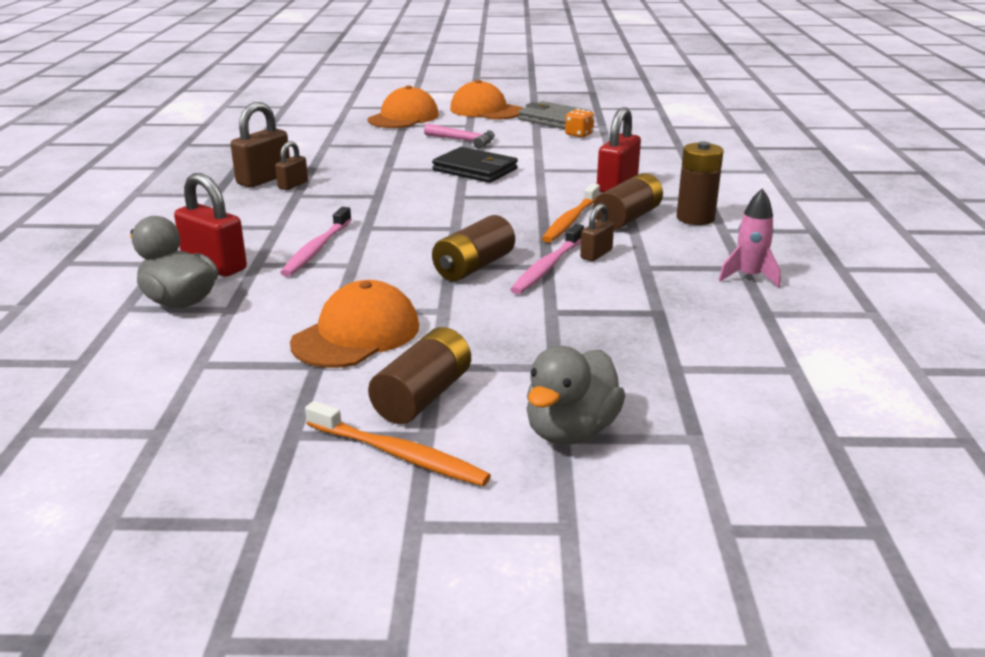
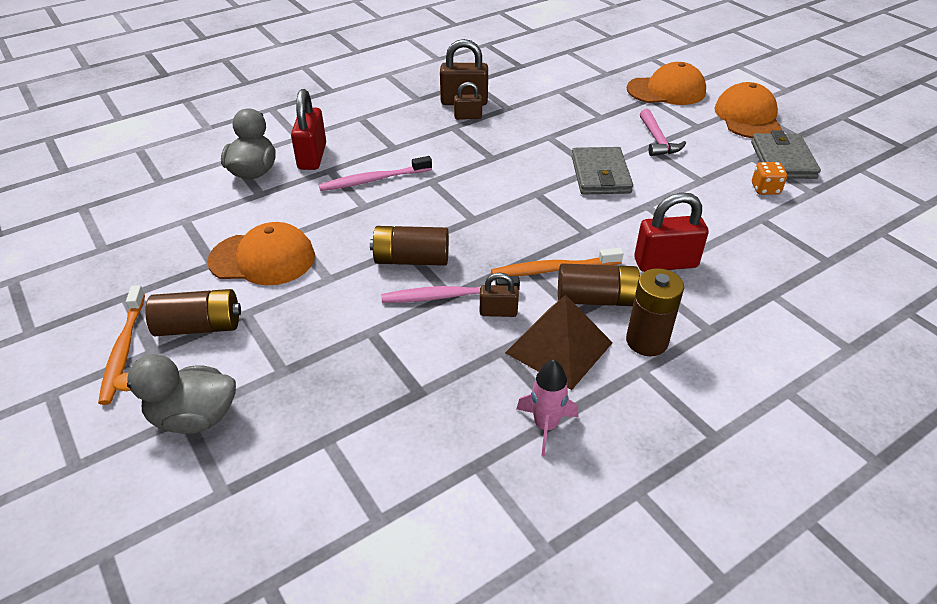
camera: 55 degrees right, 15 degrees up
(475, 170) = (600, 175): black wallet -> grey wallet
(667, 246) = (559, 347): none -> brown pyramid

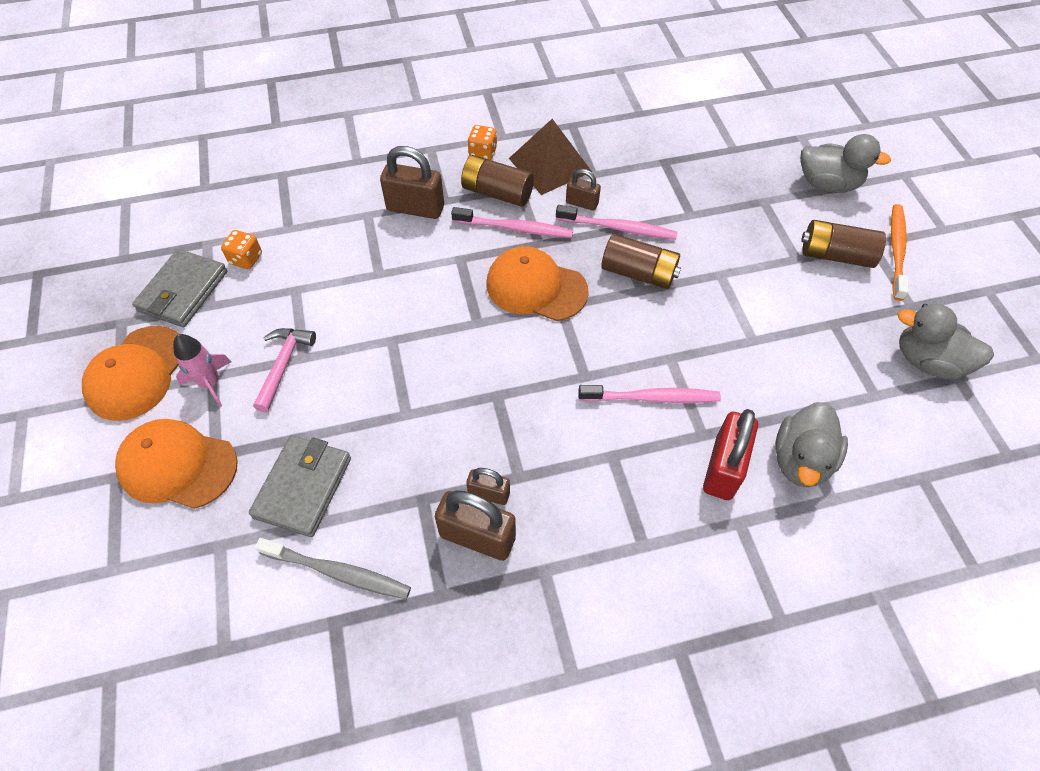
camera: 160 degrees left, 15 degrees up
(127, 253) = (928, 361): none -> grey duck
(262, 259) = (783, 314): orange cap -> orange cap (536, 287)
(533, 77) = (338, 572): none -> grey toothbrush
(545, 426) = (587, 121): pink rocket -> pink rocket (210, 383)
(553, 269) = (515, 228): orange toothbrush -> pink toothbrush
(600, 175) = (392, 328): grey wallet -> grey wallet (303, 487)
(647, 341) = (483, 152): brown battery -> orange dice
(665, 263) = (415, 208): red padlock -> brown padlock

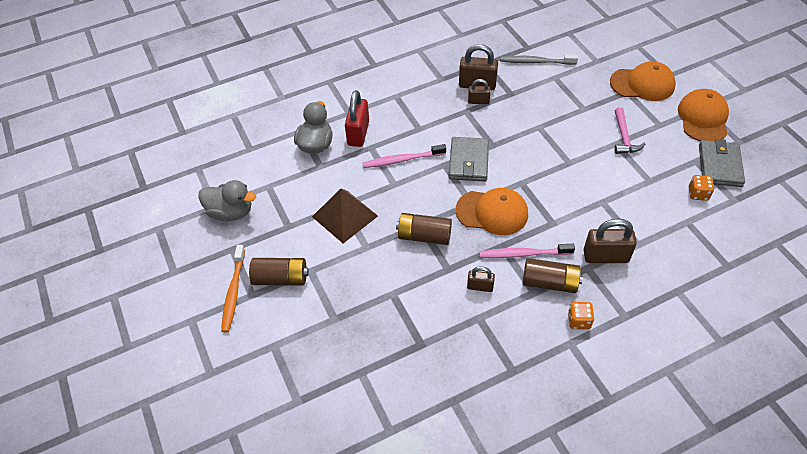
camera: 170 degrees right, 5 degrees down
(210, 383) = (657, 121): pink rocket -> none
(303, 487) = (573, 87): grey wallet -> grey wallet (468, 161)
(550, 165) = (517, 319): brown pyramid -> brown pyramid (345, 216)
(618, 228) = (446, 270): pink toothbrush -> none
(827, 184) = (279, 347): grey duck -> none

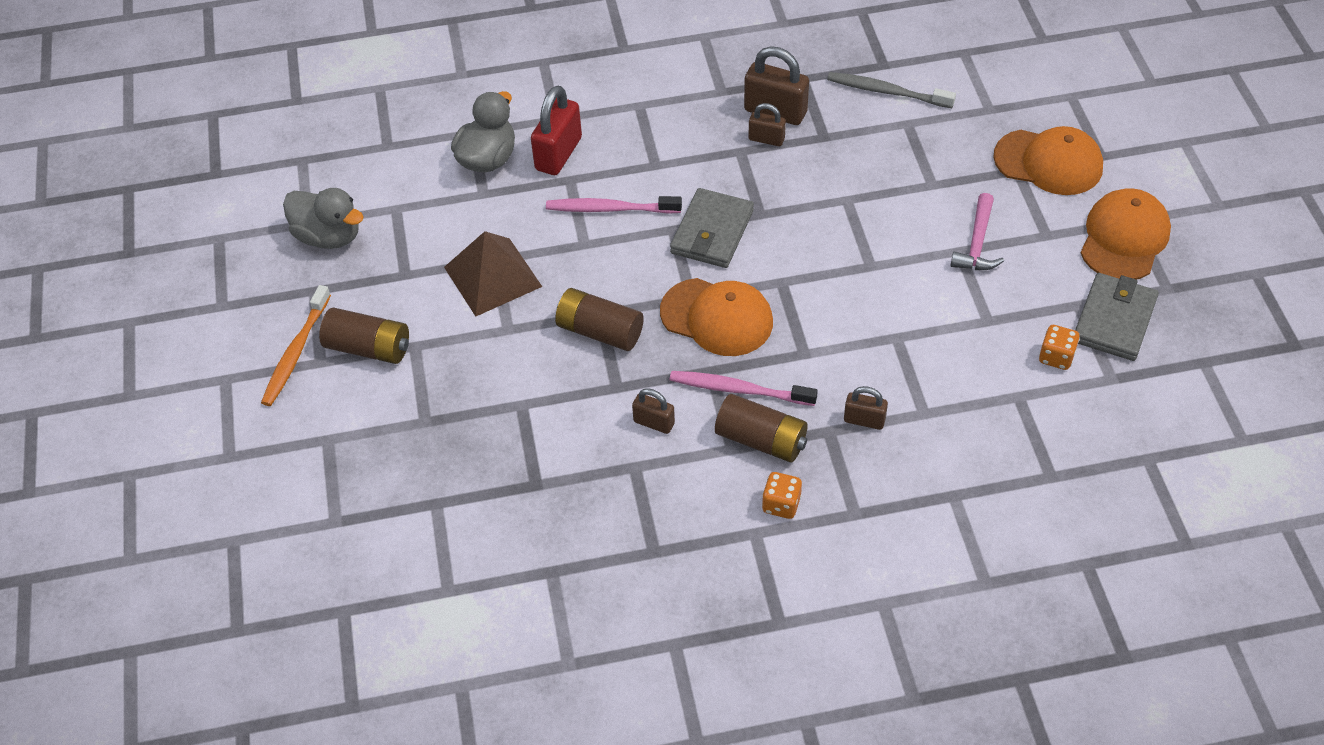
camera: 15 degrees right, 0 degrees up
(605, 256) = (864, 420): brown padlock -> brown padlock, size x0.57

